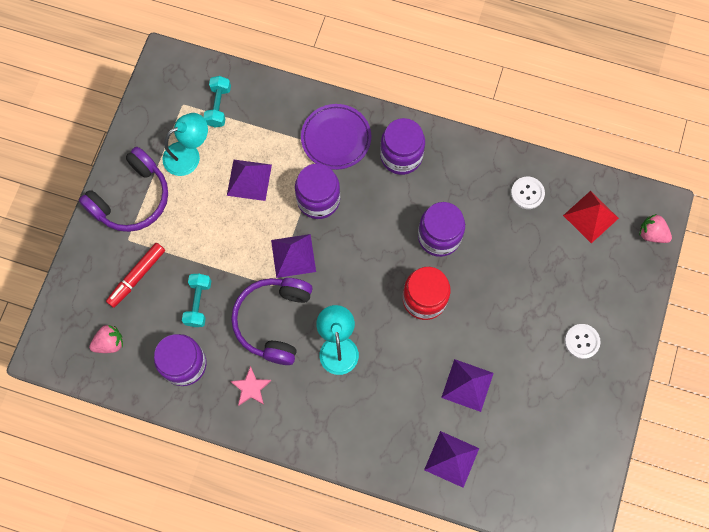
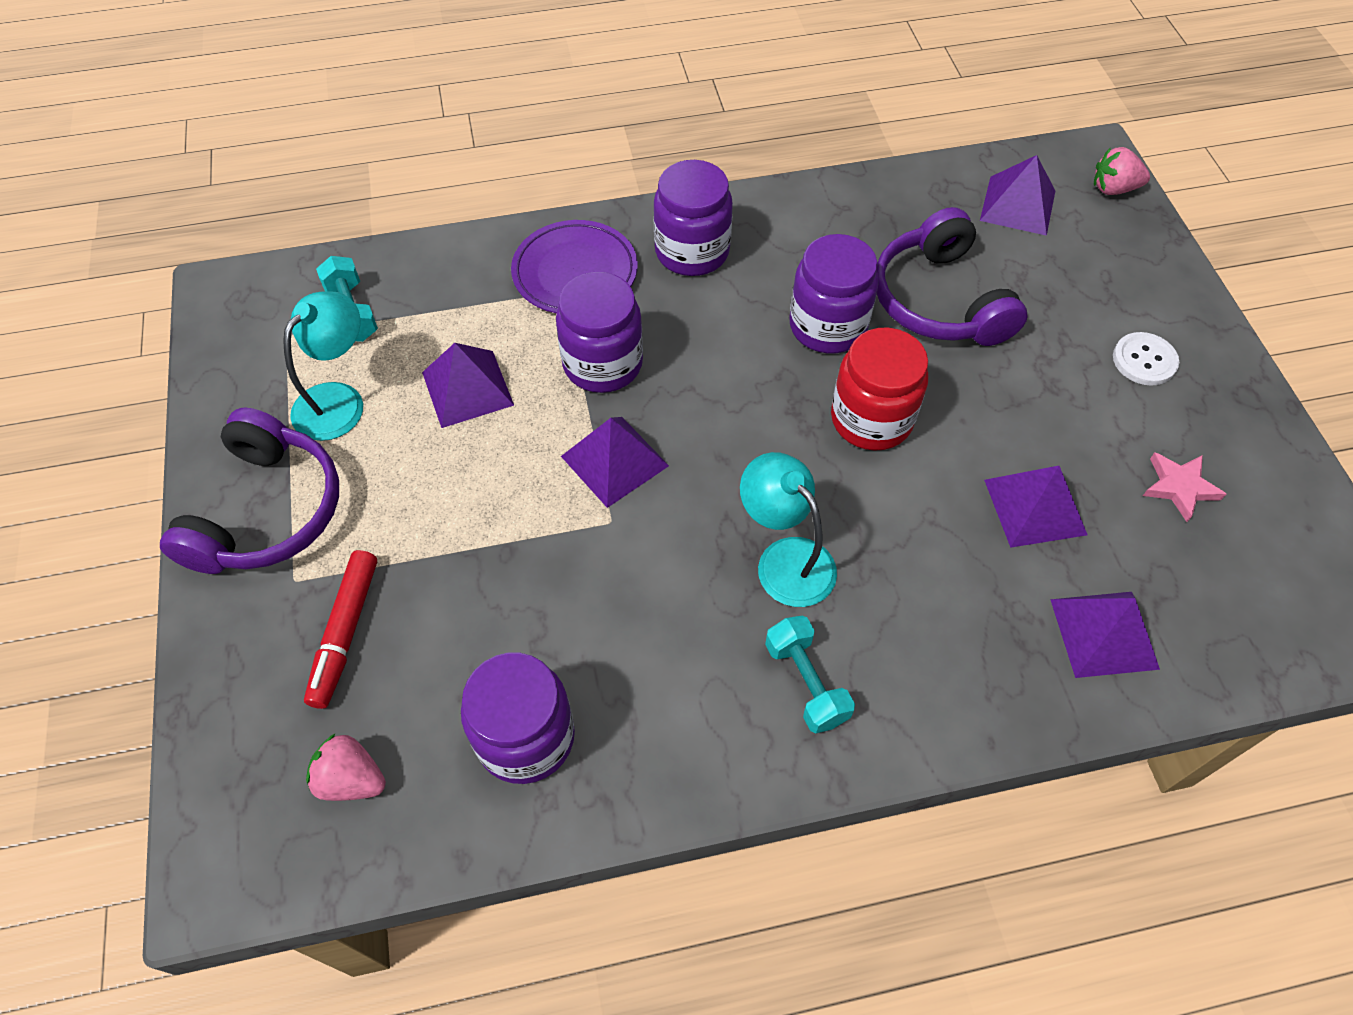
camera: 30 degrees left, 15 degrees down
(110, 343) = (351, 779): pink strawberry -> pink strawberry turned 105 degrees counterclockwise
(198, 303) = (490, 617): turquoise dumbbell -> turquoise dumbbell (805, 683)
(251, 388) = (679, 710): pink star -> pink star (1179, 487)
(273, 321) = (647, 577): purple headphones -> purple headphones (939, 300)
(527, 193) = (909, 217): white button -> none
(590, 217) = (1018, 205): red pyramid -> purple pyramid

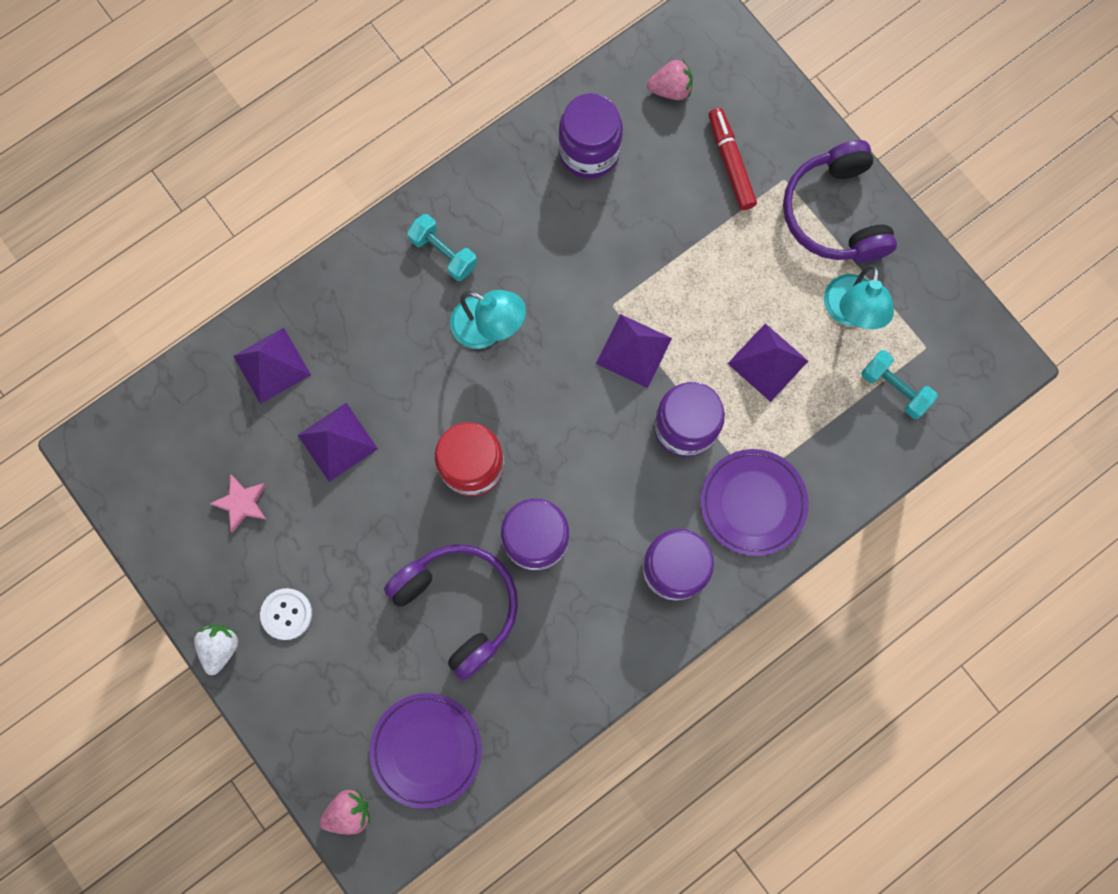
camera: 155 degrees right, 20 degrees up
(1018, 205) = (426, 749): purple pyramid -> purple plate
(1231, 358) = (221, 647): none -> white strawberry

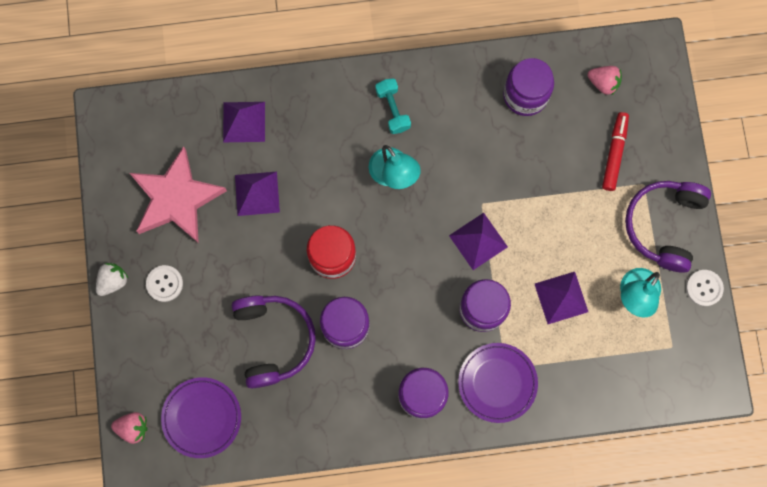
camera: 30 degrees right, 0 degrees up
(242, 503) = (176, 198): pink star -> pink star, size x2.34
(894, 388) = (634, 362): turquoise dumbbell -> none
(921, 260) = (704, 288): none -> white button

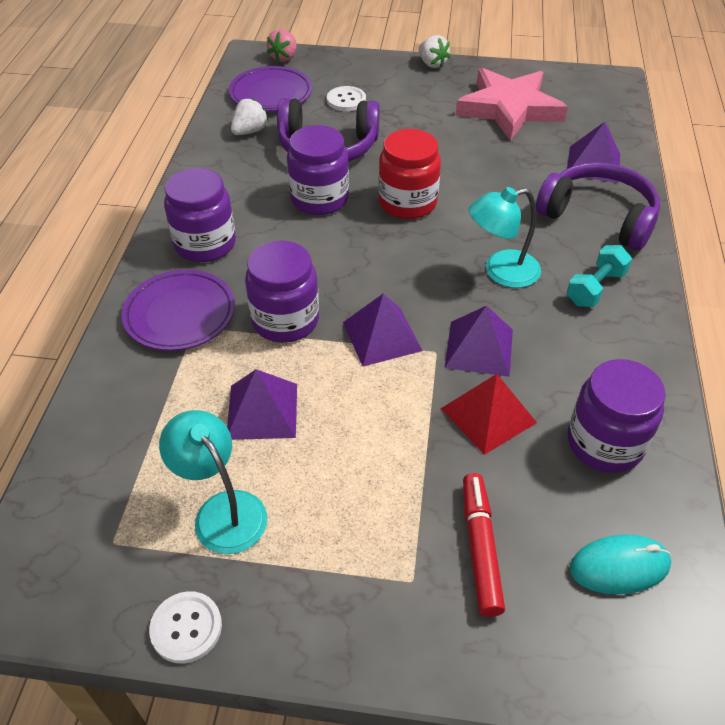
camera: 105 degrees right, 30 degrees down
(164, 283) = (418, 91): white button -> white button (346, 100)
(257, 193) = (502, 160): purple pyramid -> purple pyramid (479, 348)
(267, 415) = (250, 131): none -> white strawberry
(393, 110) = (595, 288): turquoise dumbbell -> turquoise dumbbell turned 45 degrees counterclockwise
(524, 163) = (488, 415): none -> red pyramid
(603, 83) = (619, 567): pink strawberry -> turquoise mouse
(614, 153) = (480, 548): red marker -> red marker turned 120 degrees counterclockwise
(664, 225) = (325, 593): purple headphones -> purple headphones (598, 217)

